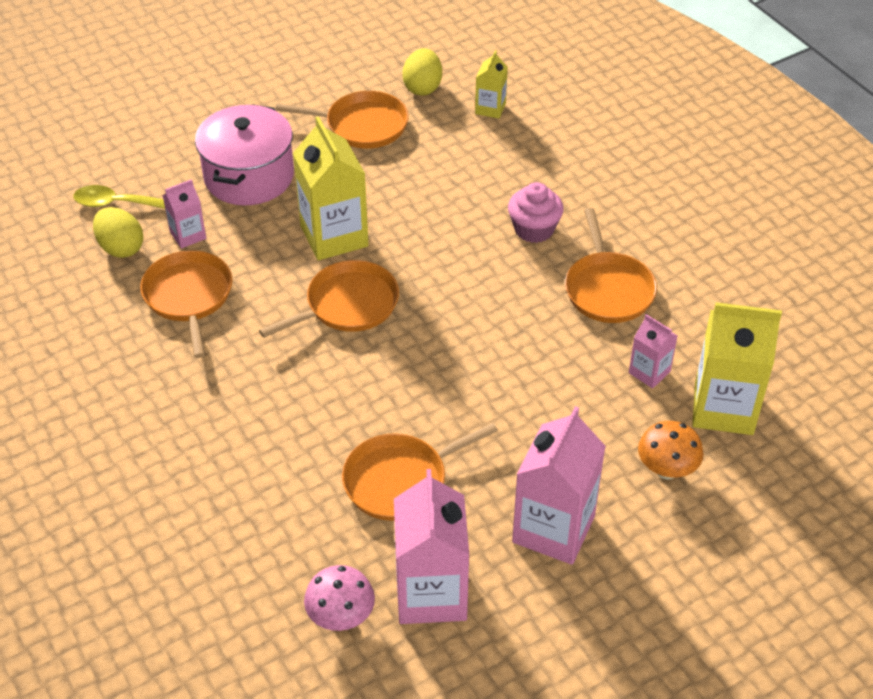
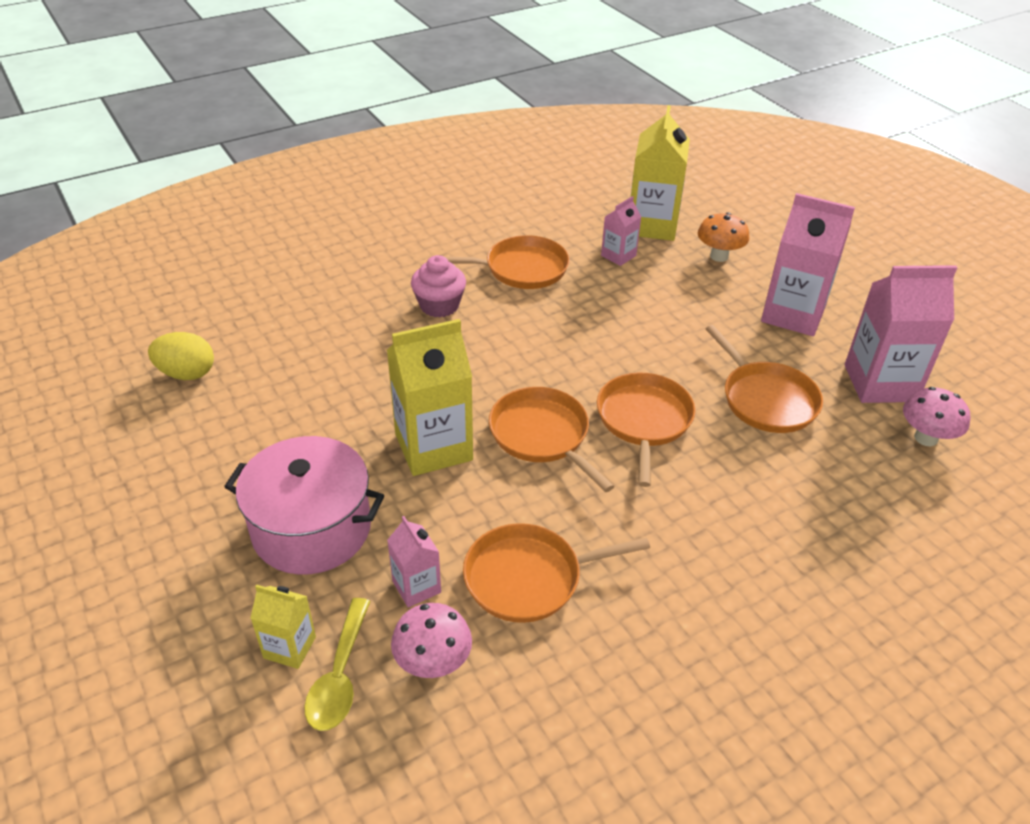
camera: 90 degrees left, 5 degrees down
(121, 248) = (433, 663): yellow egg -> pink mushroom
(362, 125) = (241, 424): orange pan -> orange pan (644, 420)
(490, 108) = (244, 325): yellow carton -> yellow carton (289, 647)

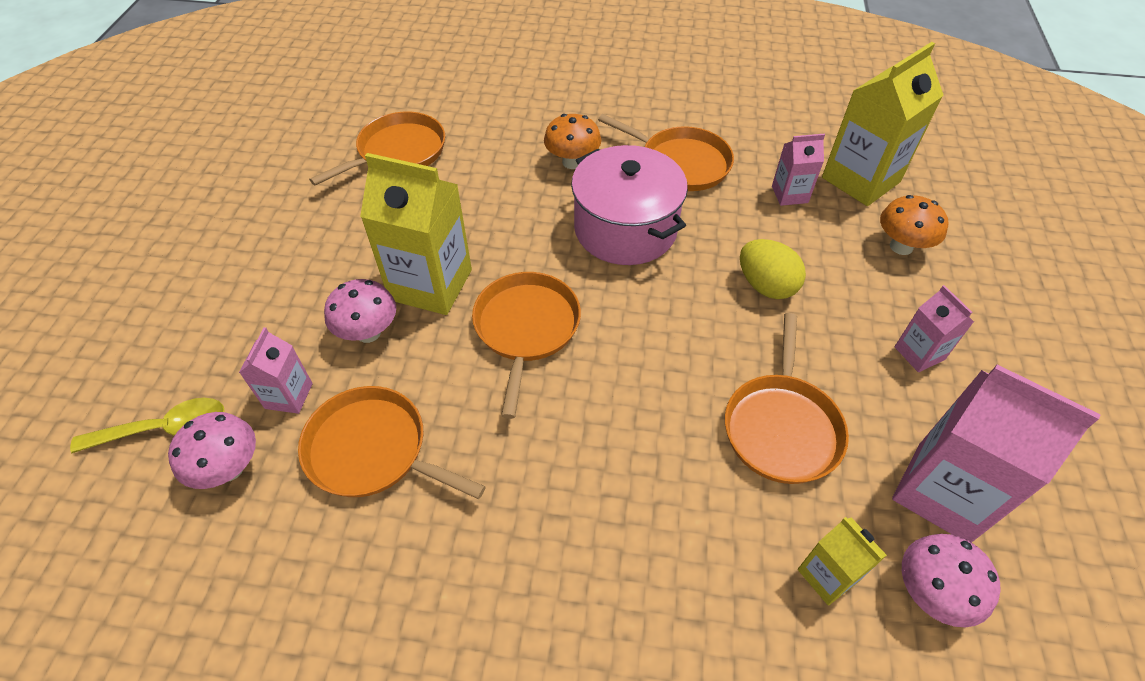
camera: 40 degrees right, 10 degrees up
(187, 374) = (335, 125): yellow egg -> yellow egg (765, 286)
(289, 647) = (163, 381): yellow carton -> yellow carton (827, 575)
(311, 528) = (277, 297): pink pot -> pink pot (625, 229)
(339, 676) = (165, 429): yellow spoon -> yellow spoon turned 150 degrees counterclockwise
(425, 507) = (368, 332): none -> pink mushroom
(439, 305) = (572, 162): pink cupcake -> orange mushroom
(644, 420) = (631, 371): orange pan -> orange pan (398, 152)
(793, 314) = (919, 353): pink carton -> pink carton, size x0.52

